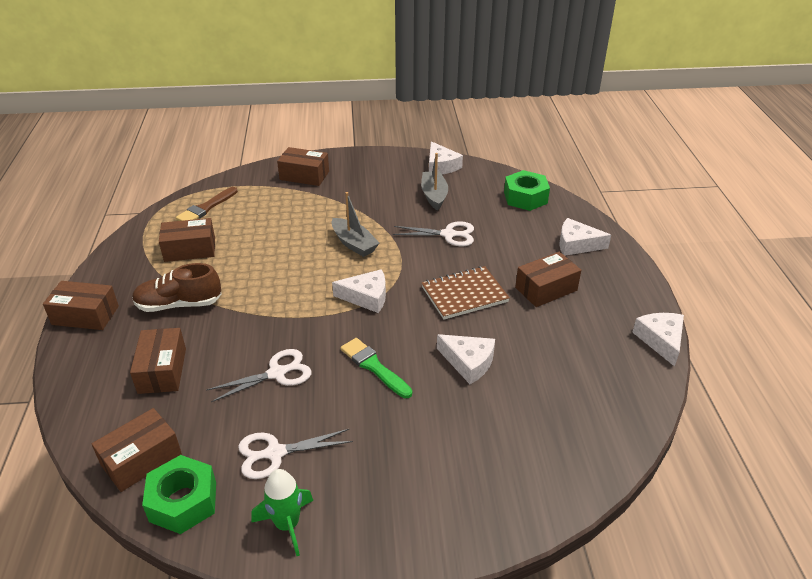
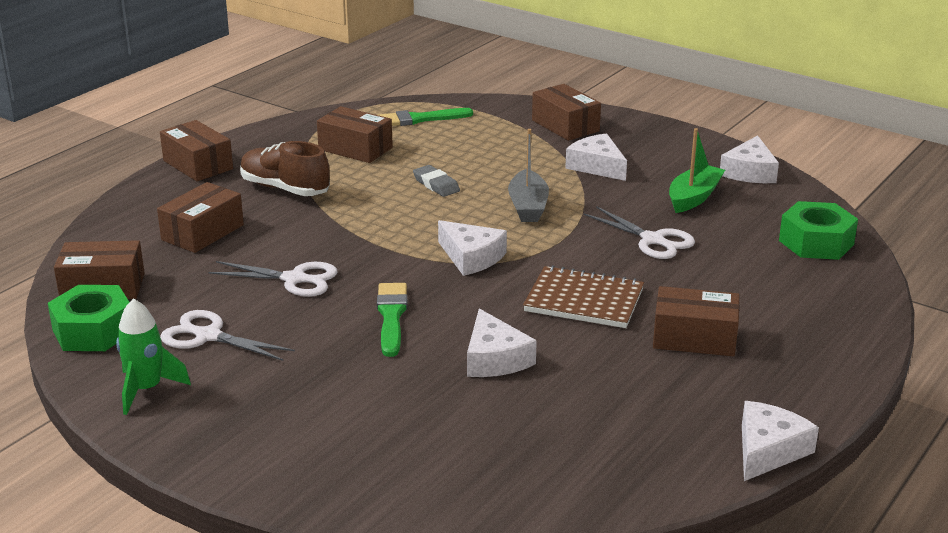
camera: 40 degrees right, 10 degrees down
(206, 208) = (420, 119): brown brush -> green brush
(279, 253) = (436, 185): none -> grey eraser
(434, 195) = (694, 197): grey boat -> green boat
(576, 244) = (810, 314): white cheese -> white cheese (597, 166)

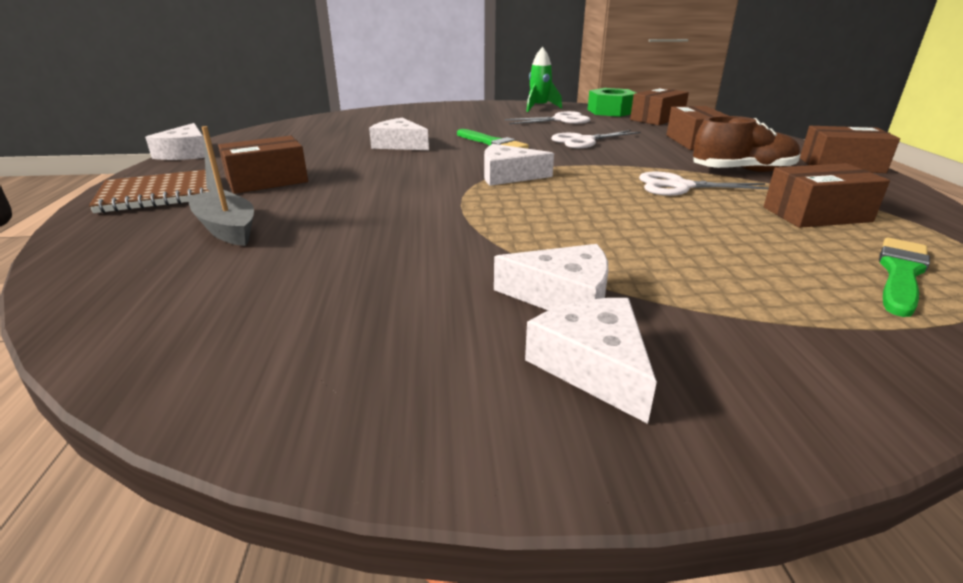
camera: 140 degrees right, 0 degrees up
(436, 185) = (662, 210): grey eraser -> none
(528, 206) = (543, 221): grey boat -> grey boat (227, 228)
(565, 126) = (753, 359): brown box -> none
(584, 301) = (380, 177): brown notebook -> brown notebook (159, 194)
(652, 240) = (371, 232): white scissors -> white scissors (680, 186)
(694, 197) = (370, 300): green boat -> none
(750, 172) = (306, 399): white cheese -> white cheese (593, 366)
(816, 242) = (144, 295): green nut -> none

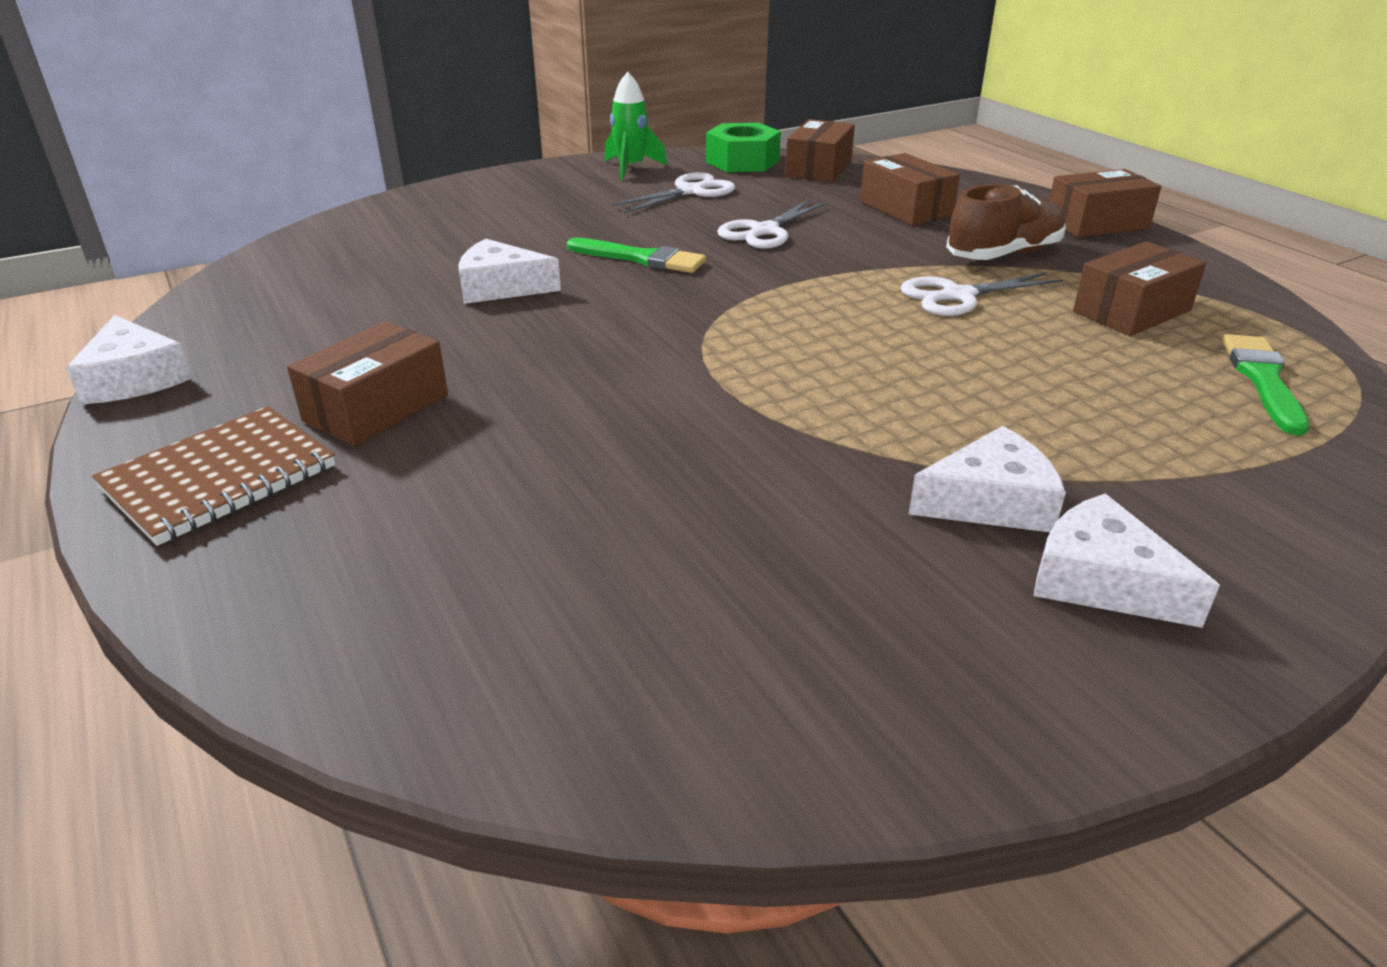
camera: 25 degrees left, 5 degrees up
(227, 228) = (437, 515): grey boat -> none
(508, 176) = (731, 320): white cheese -> none

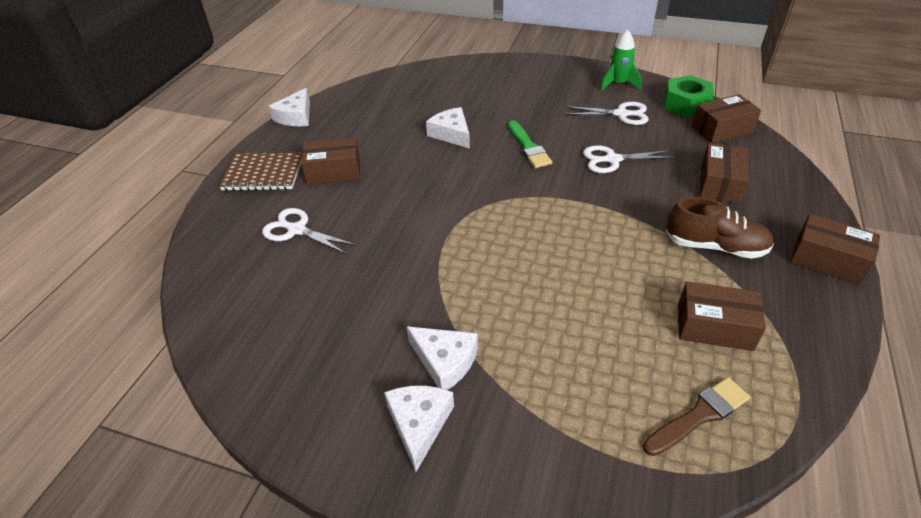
camera: 50 degrees right, 10 degrees up
(958, 296) = (635, 256): white scissors -> white scissors (297, 230)
(1263, 380) = (698, 416): green brush -> brown brush

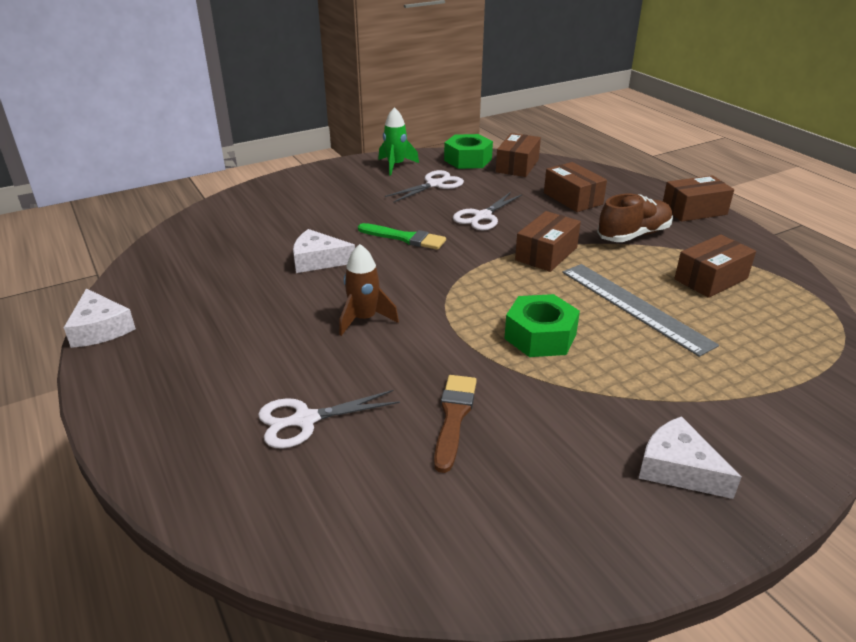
camera: 50 degrees left, 10 degrees down
(263, 174) = (162, 399): brown notebook -> none
(334, 171) = (249, 350): brown box -> brown box (546, 254)
(414, 190) = (364, 319): none -> brown rocket
(445, 361) = (617, 415): white cheese -> none
(493, 274) = (540, 336): none -> green nut
(600, 302) = (634, 307): none -> grey ruler
(698, 416) = (786, 330): brown brush -> brown brush (454, 417)

